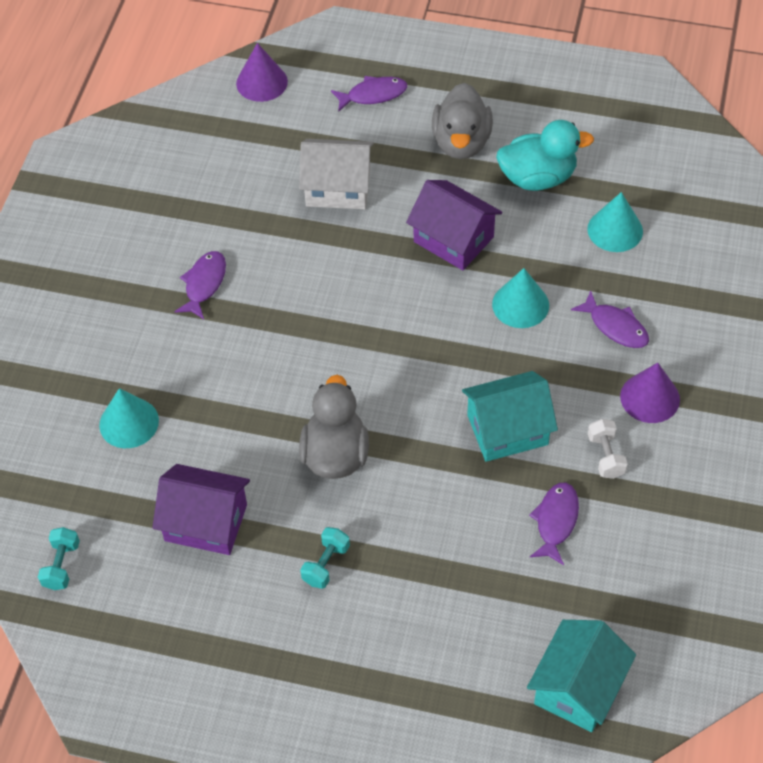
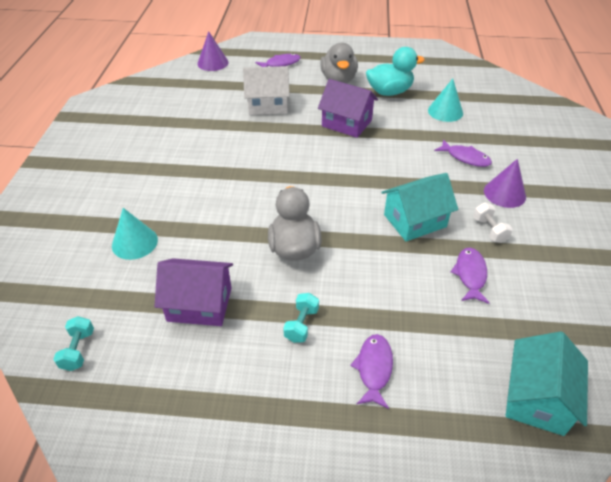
camera: 10 degrees left, 10 degrees down
(204, 284) = (185, 158): purple fish -> purple fish (374, 368)
(520, 304) = (400, 151): turquoise cone -> none

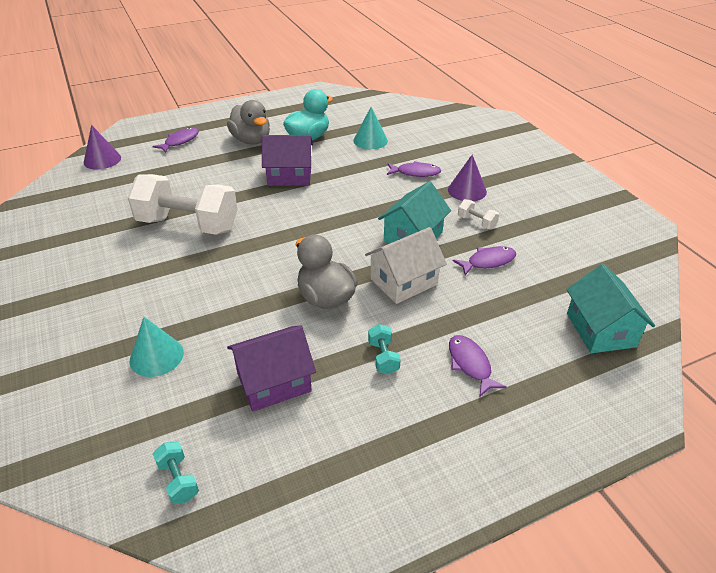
camera: 30 degrees left, 5 degrees down
(234, 140) = (188, 225): none -> white dumbbell
(267, 105) = (197, 182): white house -> white house (403, 282)
(470, 274) = (488, 261): purple fish -> purple fish turned 90 degrees clockwise

